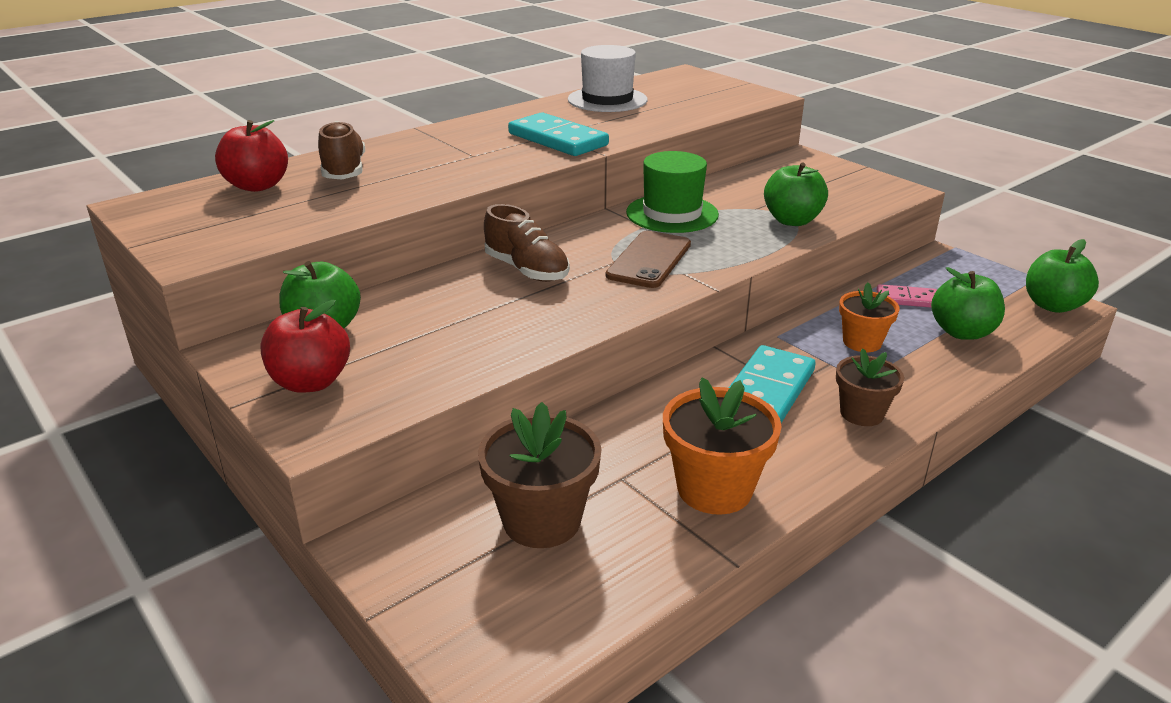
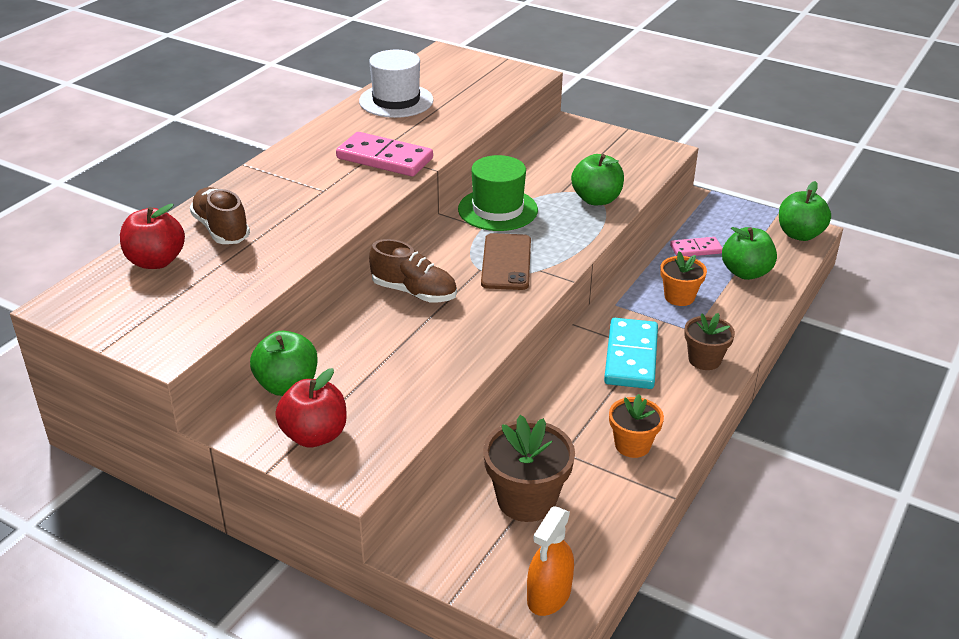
camera: 20 degrees left, 5 degrees up
(496, 645) = (549, 595): none -> orange spray bottle
(558, 139) = (385, 158): turquoise domino -> pink domino
(714, 489) = (632, 445): orange flower pot -> orange flower pot, size x0.64

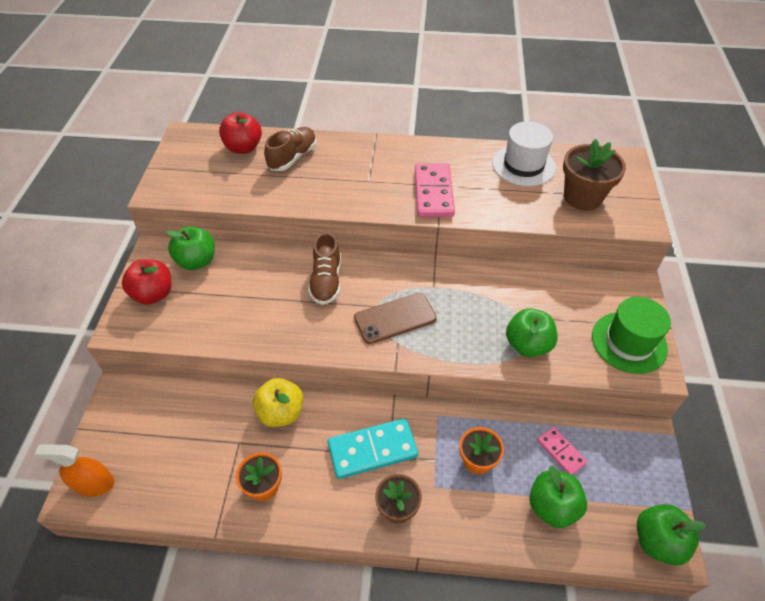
camera: 65 degrees right, 15 degrees up
(497, 209) = (464, 286): green hat -> green hat (629, 342)
(526, 500) = (181, 437): brown flower pot -> brown flower pot (582, 197)
(543, 409) = (281, 412): none -> yellow apple

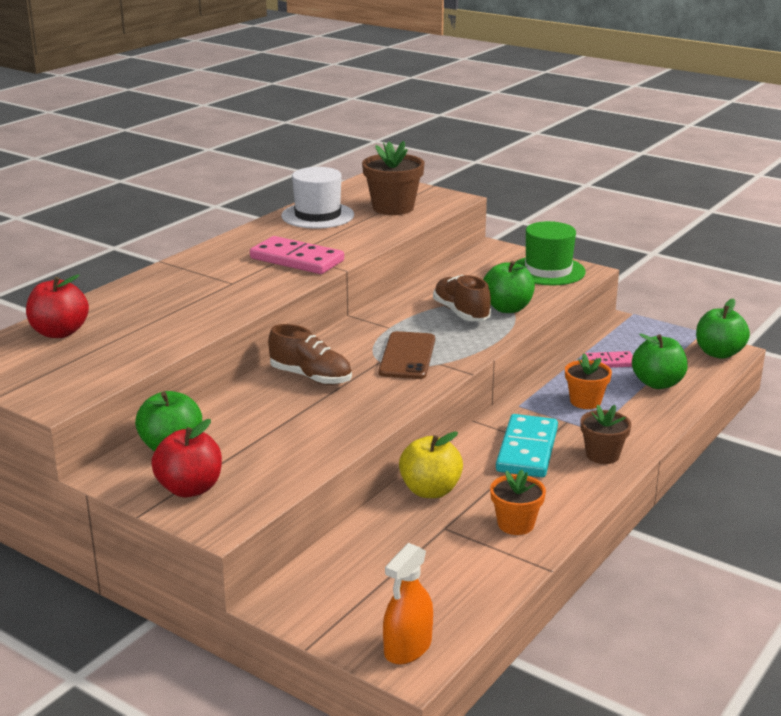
camera: 60 degrees left, 25 degrees down
(293, 157) = (127, 310): brown shoe -> brown shoe (461, 313)

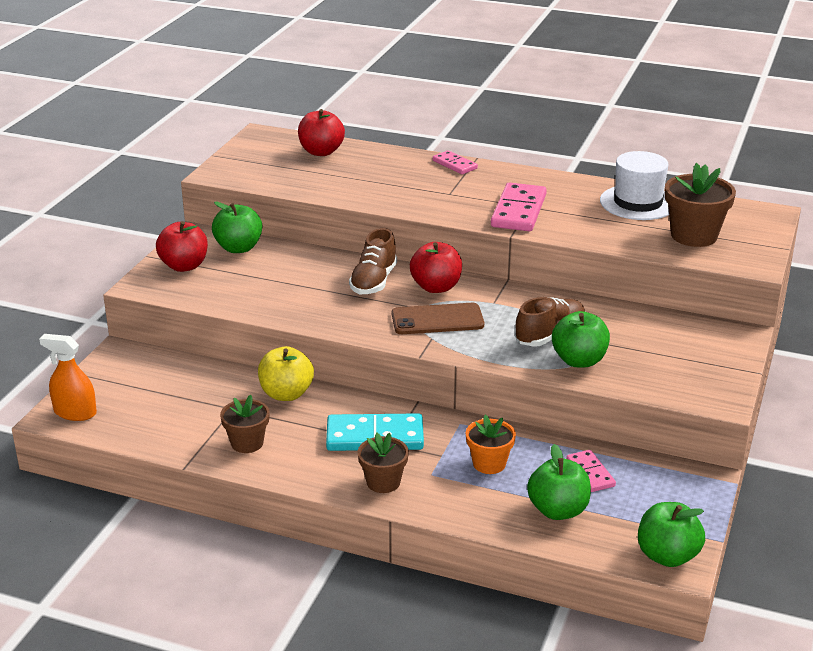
camera: 75 degrees right, 5 degrees up
(167, 272) = (454, 165): none -> pink domino
(343, 348) = (436, 287): none -> red apple
(515, 524) = (247, 443): orange flower pot -> brown flower pot
(548, 271) = (701, 376): green hat -> none

